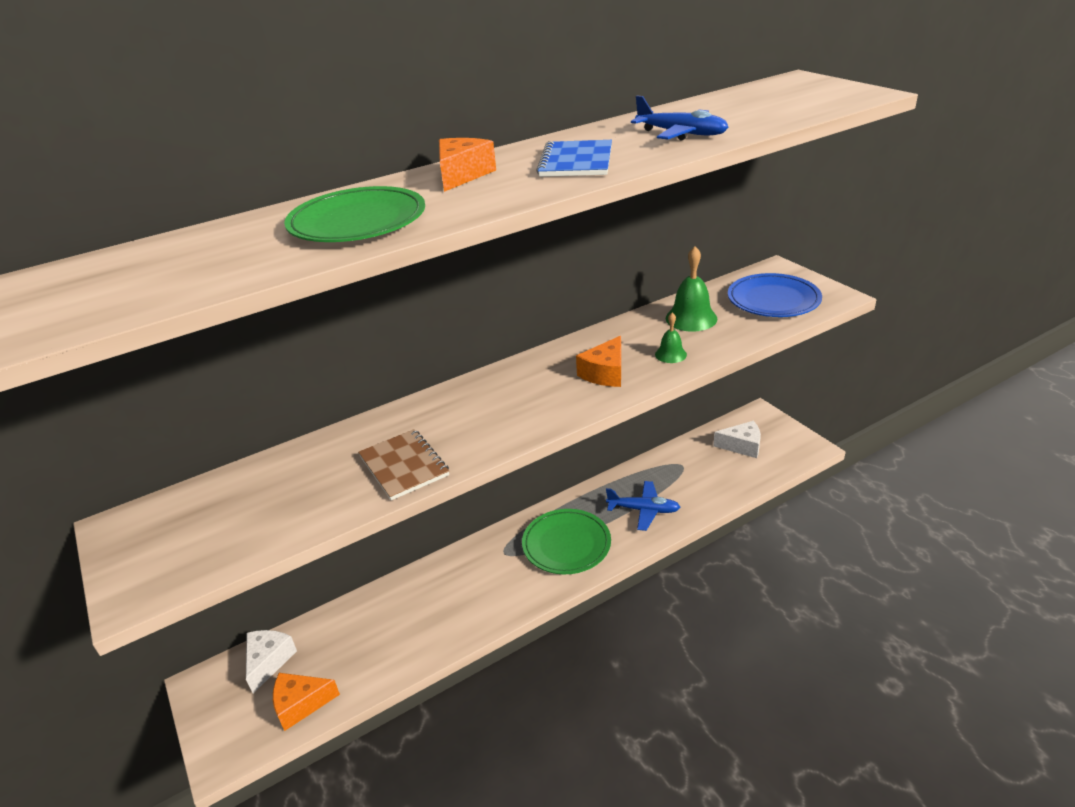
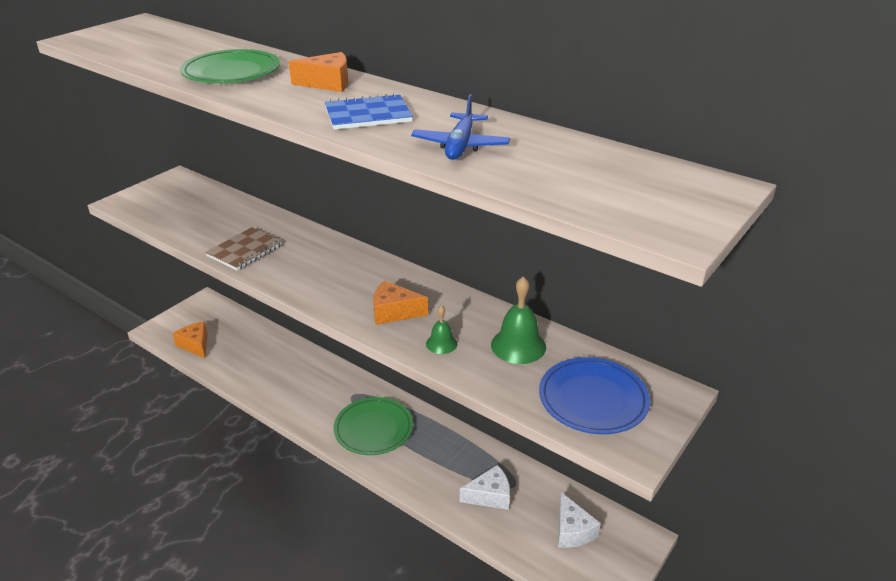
camera: 65 degrees right, 0 degrees up
(268, 661) = (225, 319): white cheese -> white cheese (490, 496)
(644, 510) = (436, 470): blue plane -> none

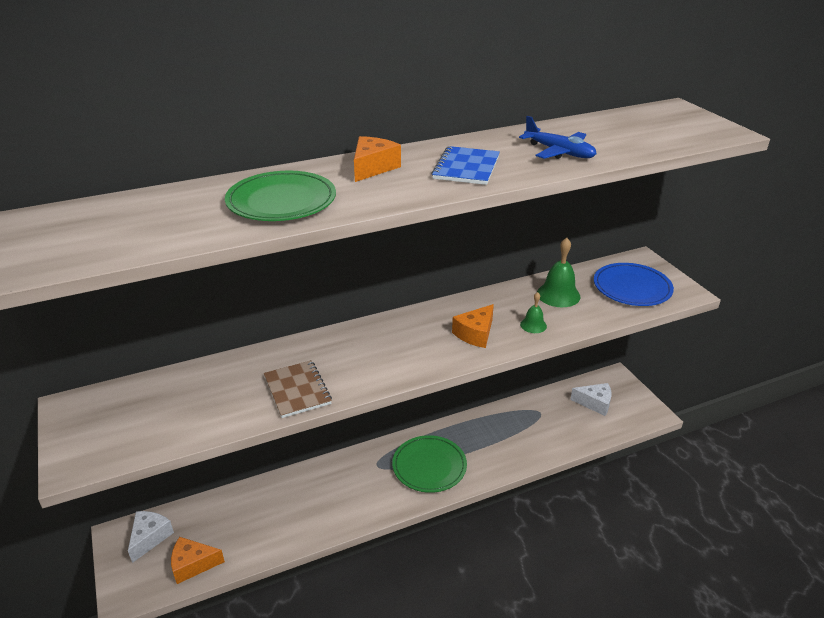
camera: 60 degrees left, 0 degrees up
(490, 496) = (542, 429): white cheese -> white cheese (150, 538)

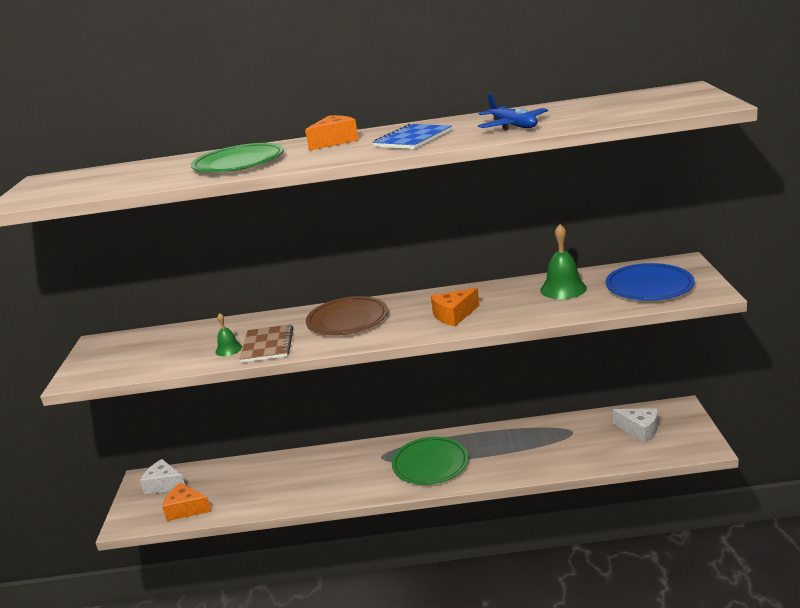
camera: 25 degrees right, 10 degrees down
(150, 538) = (164, 484): white cheese -> white cheese turned 105 degrees counterclockwise
(367, 348) = (347, 320): none -> brown plate
(533, 325) = (516, 311): green bell -> green bell (228, 349)

